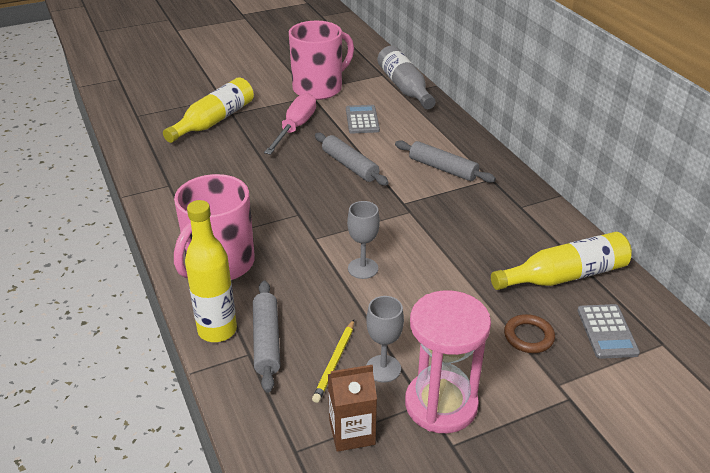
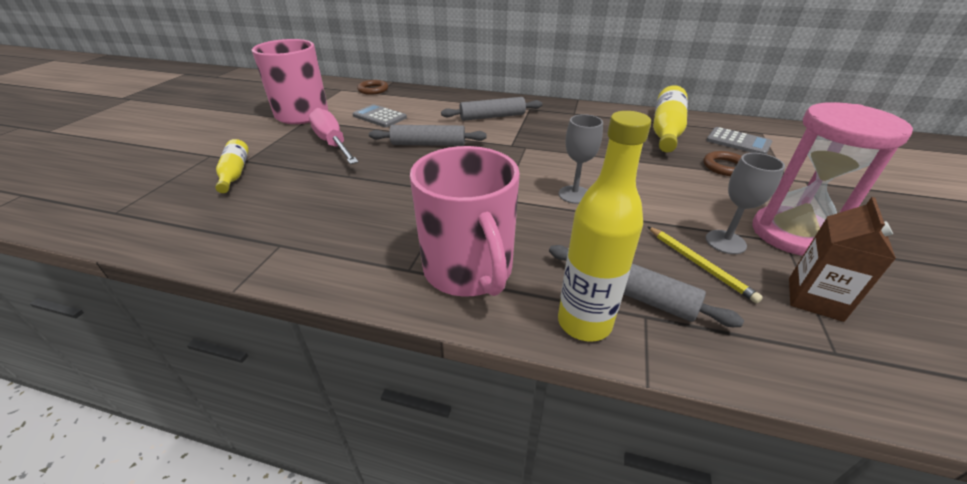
camera: 50 degrees left, 0 degrees up
(214, 121) = (235, 173): yellow bottle -> yellow bottle, size x0.60
(404, 87) = (373, 90): grey bottle -> brown ring

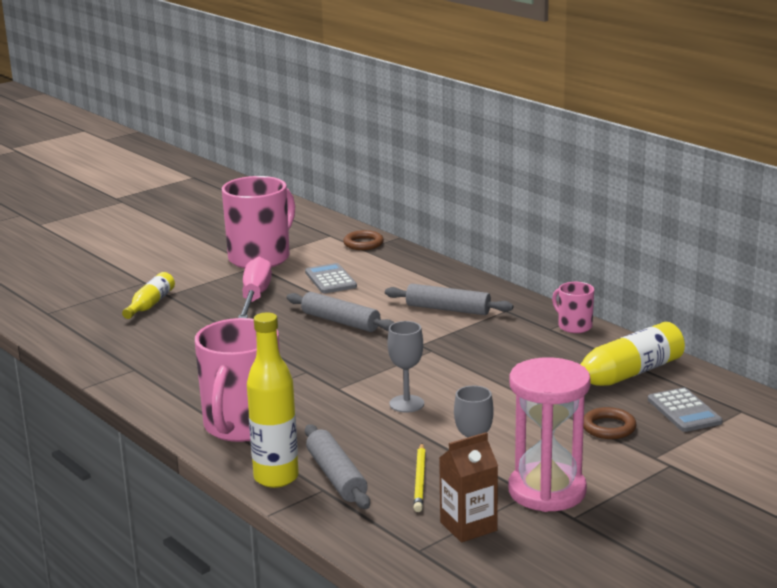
camera: 35 degrees right, 15 degrees down
(585, 108) = (574, 326): none -> pink mug

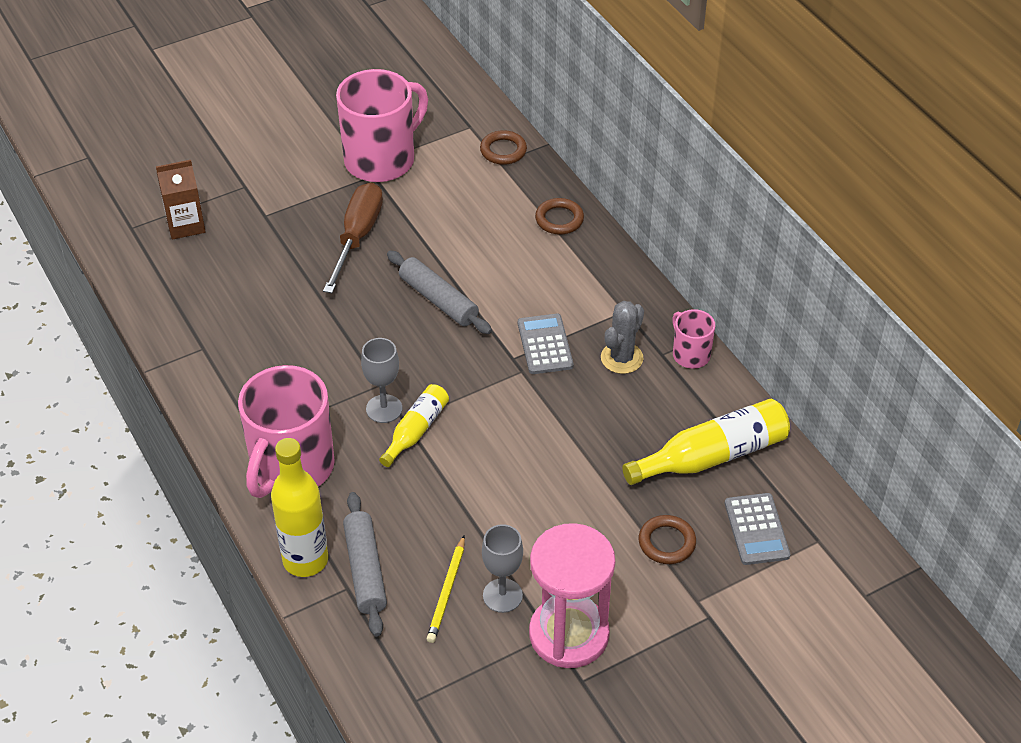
camera: 10 degrees right, 25 degrees up
(150, 304) = (242, 230): yellow bottle -> yellow bottle (416, 430)
(255, 297) = (357, 237): pink screwdriver -> brown screwdriver
(330, 279) = (448, 216): grey calculator -> grey calculator (545, 344)
(406, 404) = (468, 462): grey goblet -> grey goblet (384, 409)
(427, 271) = (559, 219): none -> brown ring
(448, 309) = (561, 297): grey rolling pin -> none
(468, 526) = (474, 674): brown carton -> brown carton (185, 225)
(516, 334) = (622, 358): none -> grey cactus

